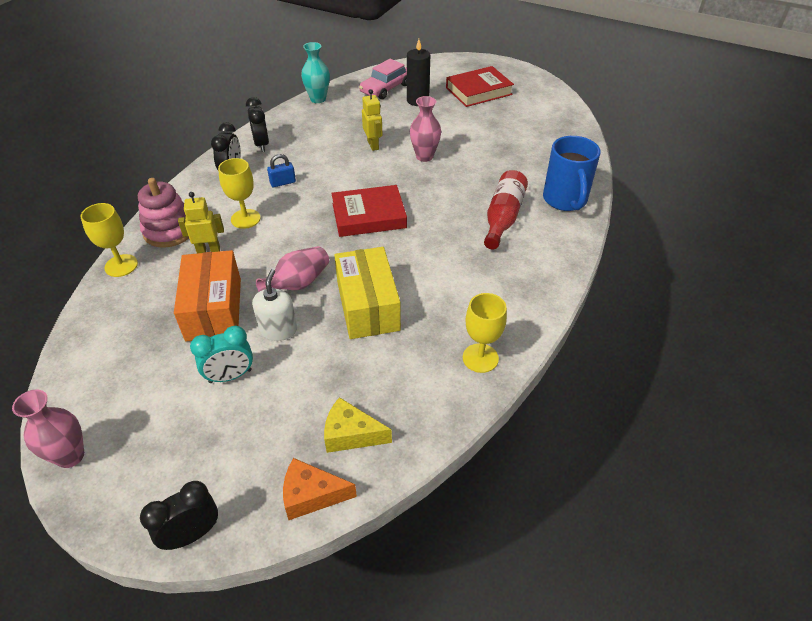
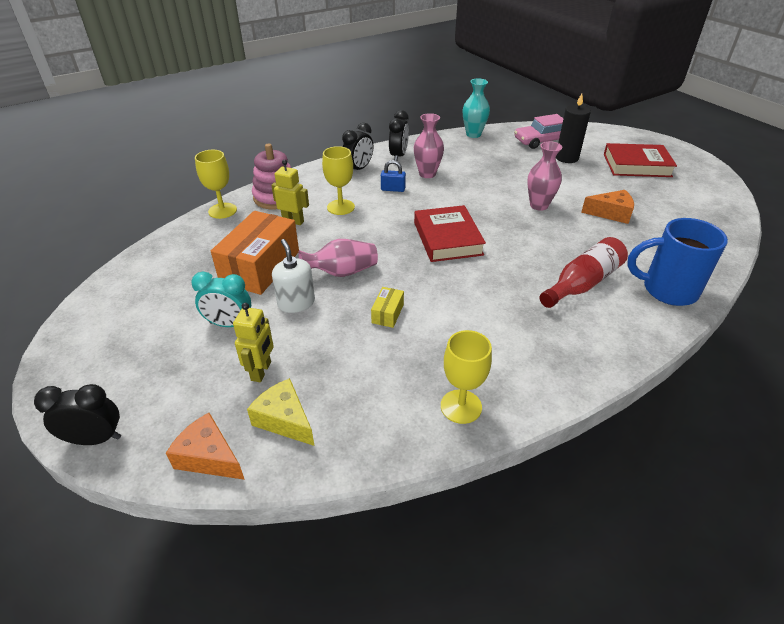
camera: 30 degrees right, 5 degrees down
(70, 456) = (73, 333): pink vase -> pink vase (427, 174)
(278, 330) = (296, 303): white soap dispenser -> white soap dispenser turned 60 degrees counterclockwise
(368, 306) = (387, 313): yellow box -> yellow box, size x0.43
(369, 216) = (447, 238): red book -> red book turned 60 degrees clockwise
(373, 145) = (496, 182): yellow robot -> yellow robot (261, 371)
(486, 145) = (611, 213): none -> orange cheese
(565, 200) = (667, 290): blue mug -> blue mug turned 75 degrees clockwise

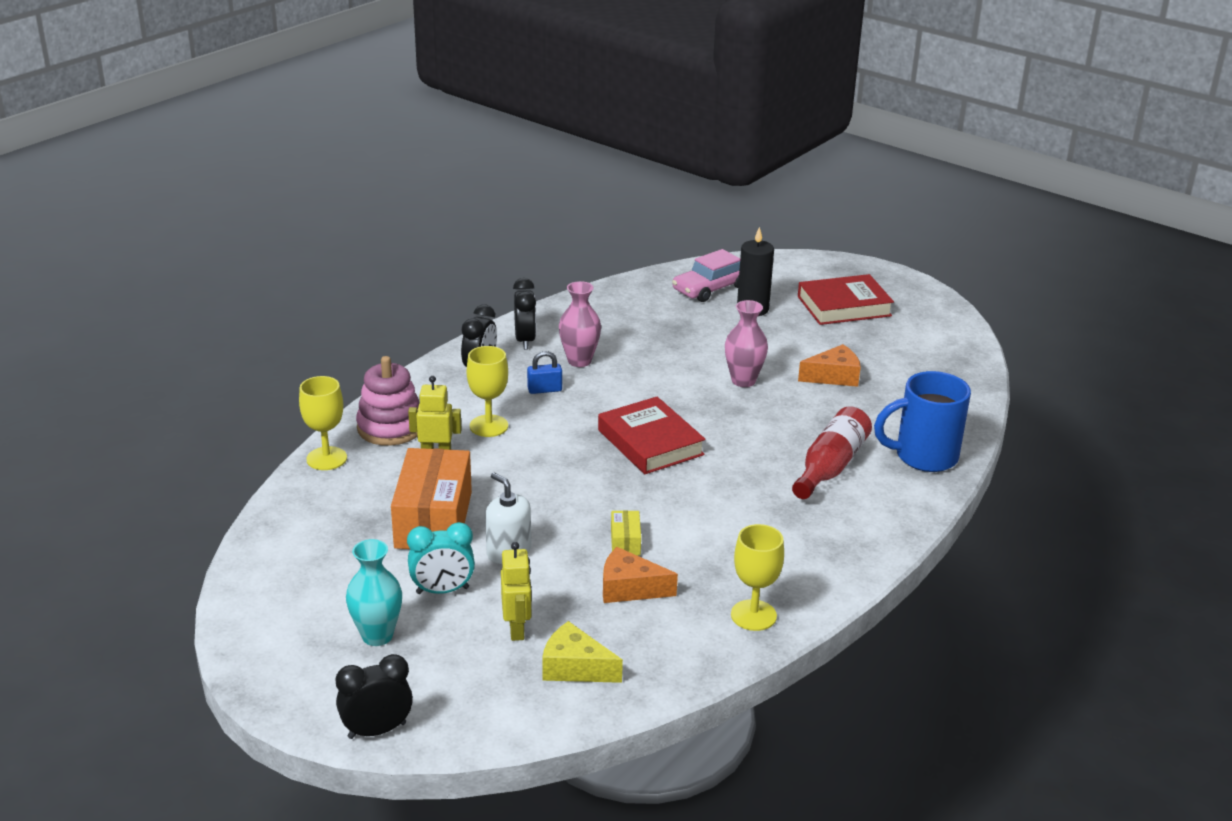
camera: 20 degrees left, 10 degrees down
(209, 457) = (517, 716): orange cheese -> orange cheese (629, 588)
(342, 272) = (542, 507): pink vase -> none
(473, 134) = (612, 292): turquoise vase -> turquoise vase (377, 636)

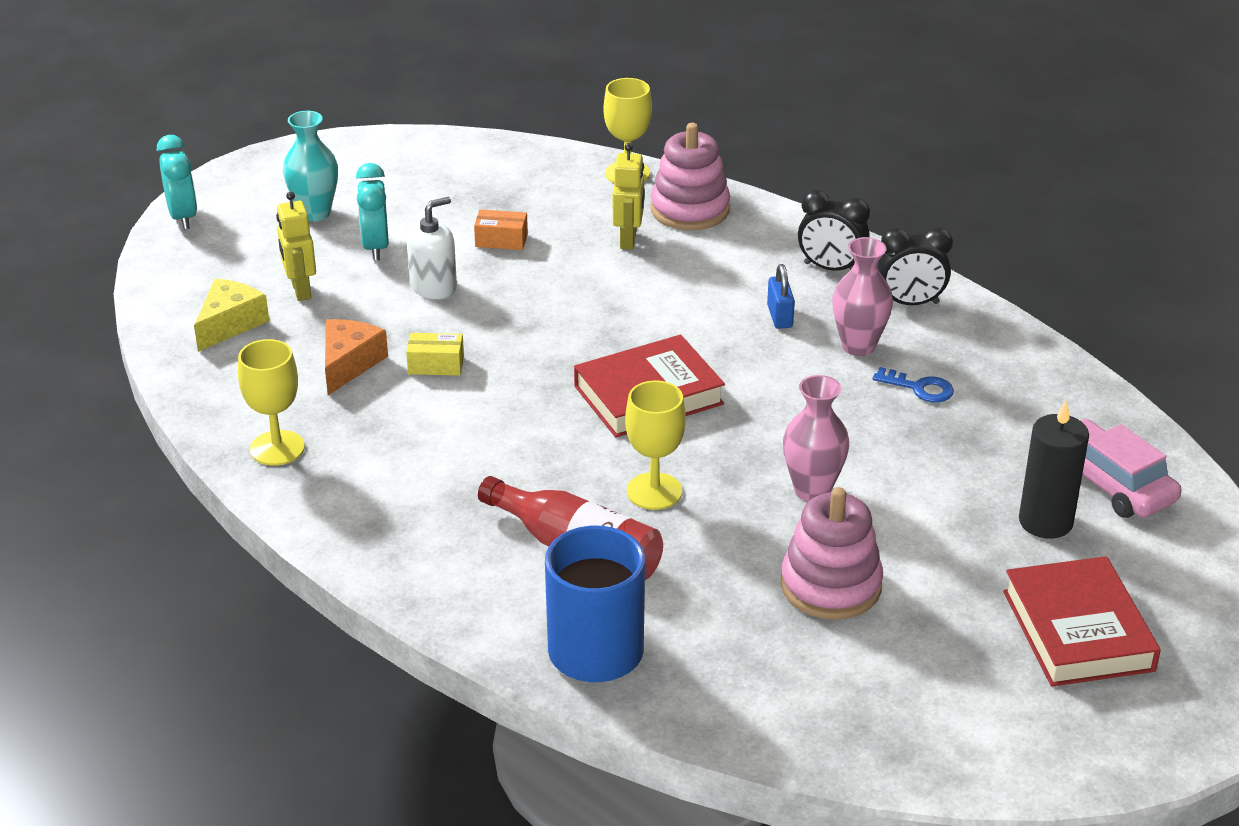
camera: 95 degrees right, 5 degrees up
(377, 730) = (183, 217): black clock -> turquoise clock
(433, 520) = (501, 240): orange box -> orange box, size x0.43
(489, 426) = (692, 275): yellow goblet -> yellow goblet (654, 491)
(517, 629) = (300, 291): yellow robot -> yellow robot turned 75 degrees clockwise
(625, 341) = (919, 388): none -> blue key
(834, 376) = (830, 586): orange cheese -> pink stacking toy

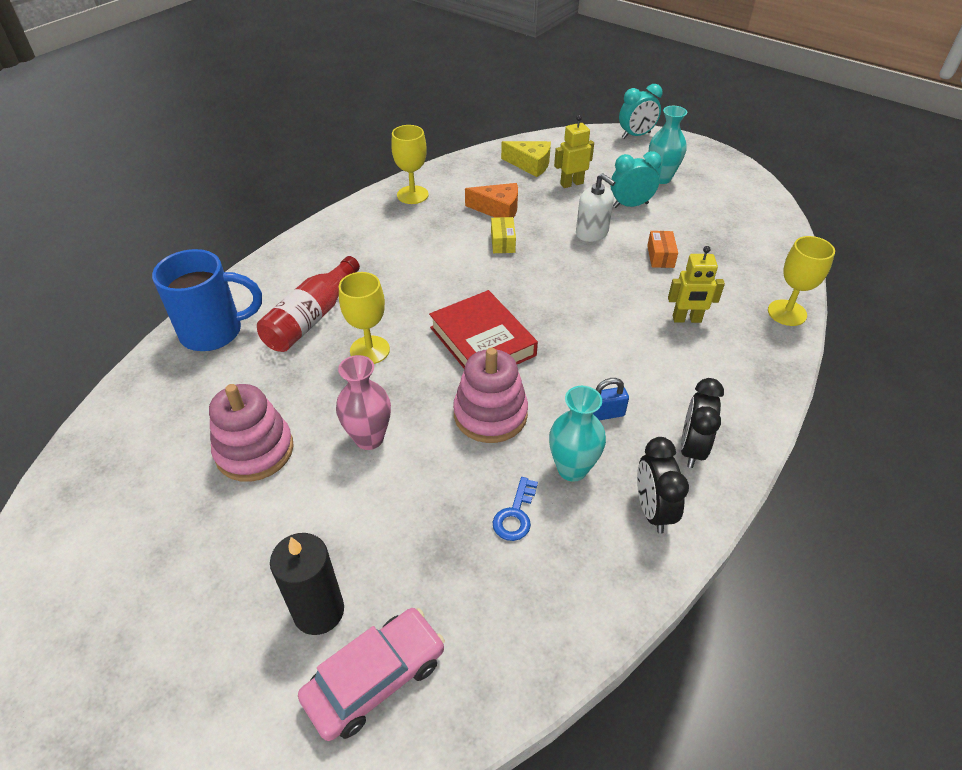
camera: 85 degrees right, 10 degrees up
(690, 210) = (748, 352): pink stacking toy -> pink stacking toy (490, 414)
(858, 346) = (572, 469): pink vase -> turquoise vase
(1078, 630) = (167, 628): red book -> none

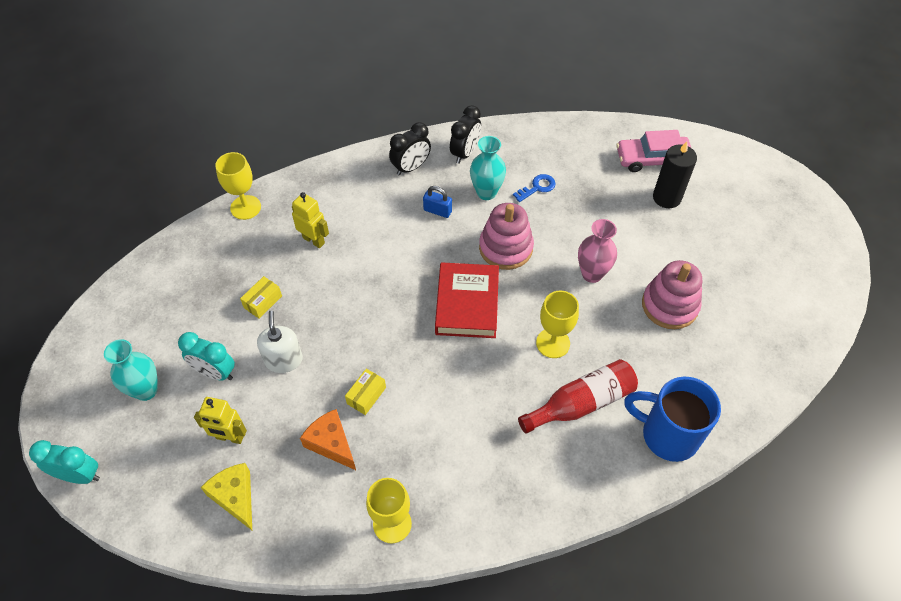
camera: 145 degrees left, 10 degrees up
(660, 256) = (263, 302): orange box -> yellow box

